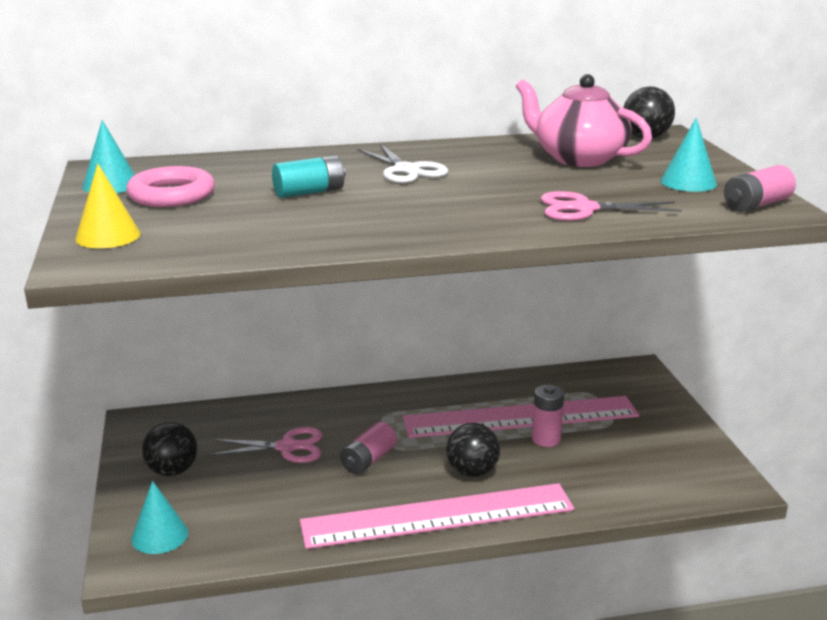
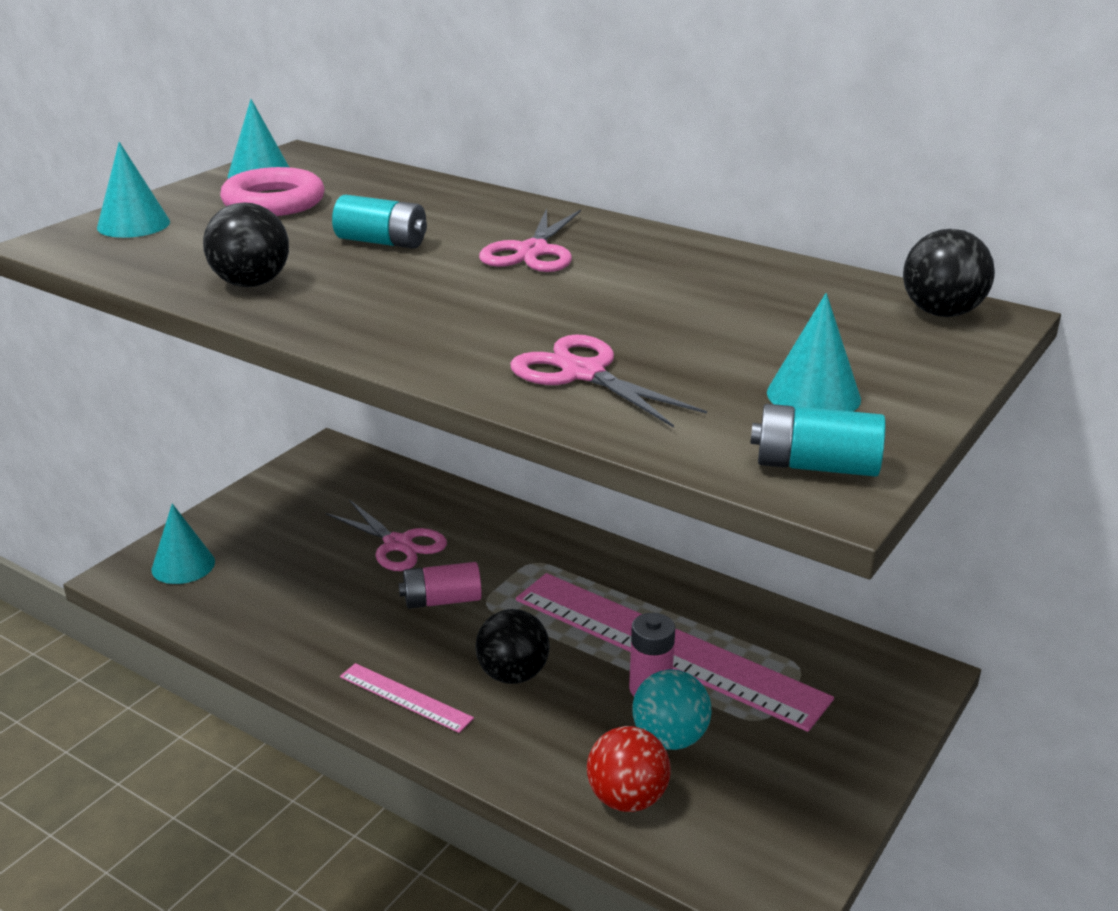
camera: 45 degrees right, 5 degrees up
(108, 236) = (133, 224): yellow cone -> turquoise cone
(172, 471) = (280, 513): black ball -> black ball (251, 283)
(406, 170) = (533, 251): white scissors -> pink scissors
(438, 516) = (405, 697): pink ruler -> pink ruler, size x0.42
(578, 158) = (763, 308): pink teapot -> none
(591, 454) = (669, 738): none -> turquoise ball
(619, 490) = (627, 798): none -> red ball
(756, 205) = (815, 466): pink battery -> turquoise battery

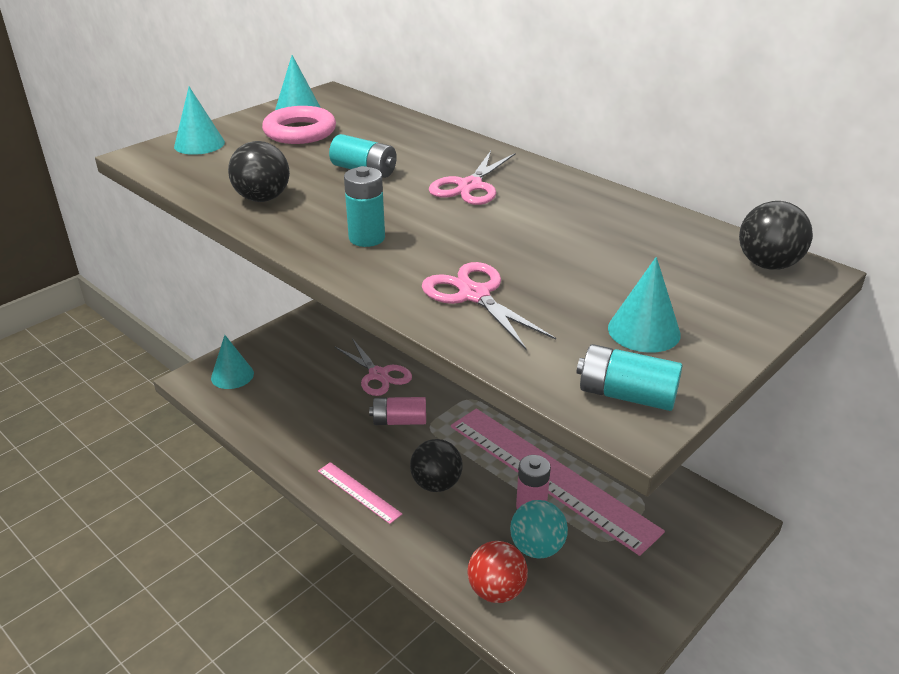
camera: 10 degrees right, 5 degrees up
(415, 320) = (367, 238): none -> turquoise battery

